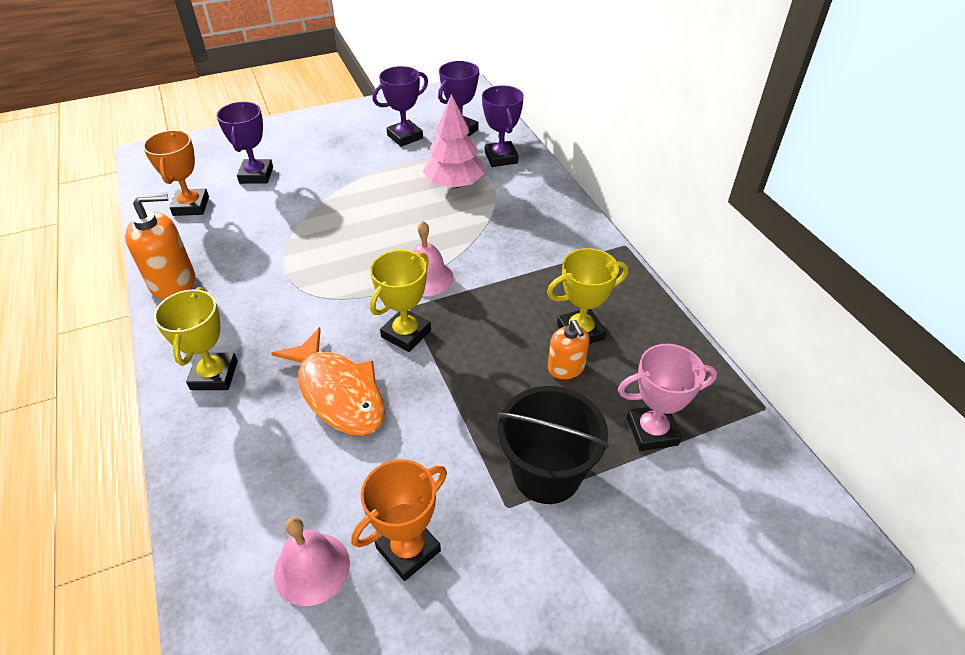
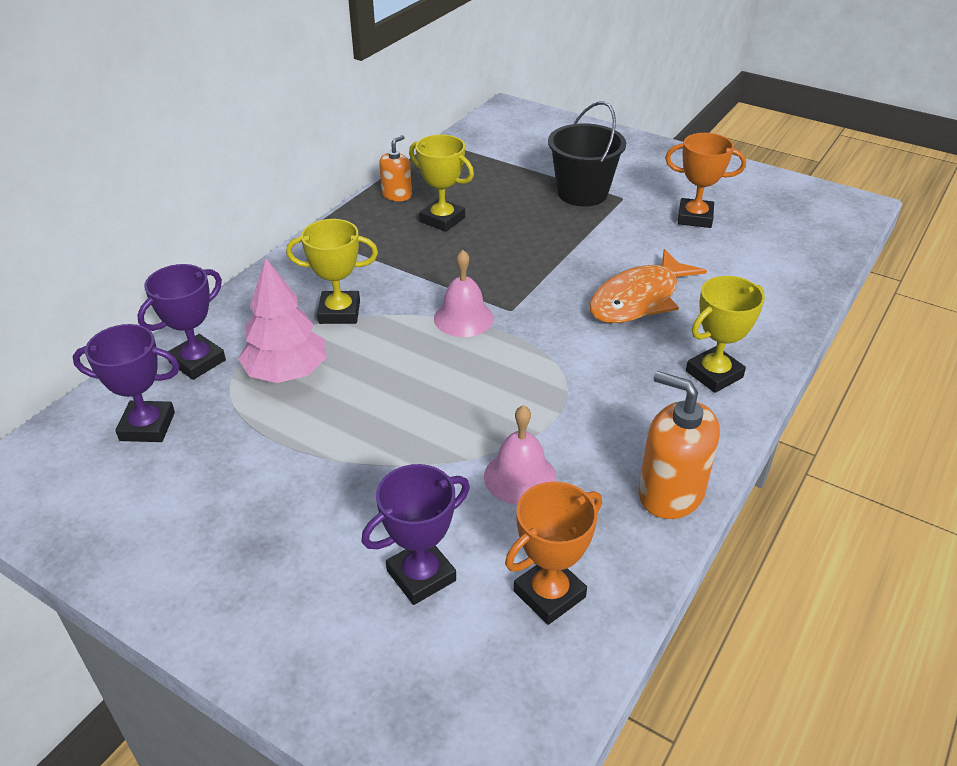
camera: 125 degrees left, 5 degrees down
(312, 568) = (754, 243): pink bell -> pink bell (520, 477)
(338, 393) = (638, 299): orange fish -> orange fish turned 150 degrees counterclockwise
(405, 137) = (199, 474): purple trophy -> none
(406, 334) = (542, 297): yellow trophy -> yellow trophy (339, 312)
(566, 368) = (487, 214): orange soap dispenser -> orange soap dispenser (397, 195)
(652, 431) = (503, 170): pink trophy -> none

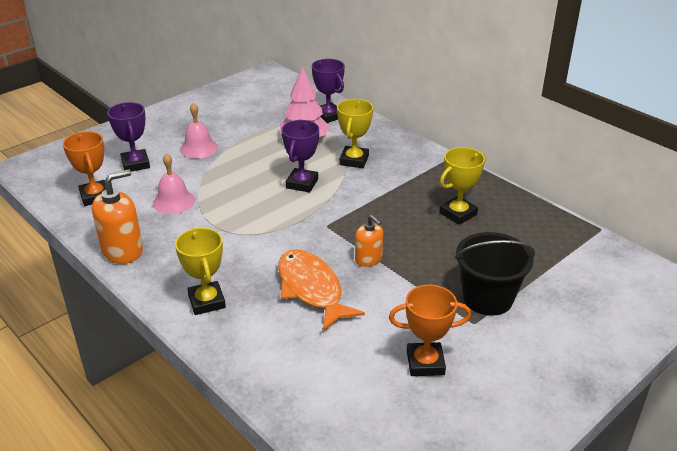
camera: 105 degrees right, 5 degrees down
(147, 426) = (283, 103): purple trophy -> purple trophy (302, 183)
(397, 195) = (502, 197): orange soap dispenser -> orange soap dispenser (368, 259)
(463, 318) = (326, 204): pink bell -> pink bell (199, 148)
(695, 217) = (425, 363): orange trophy -> orange trophy turned 60 degrees clockwise

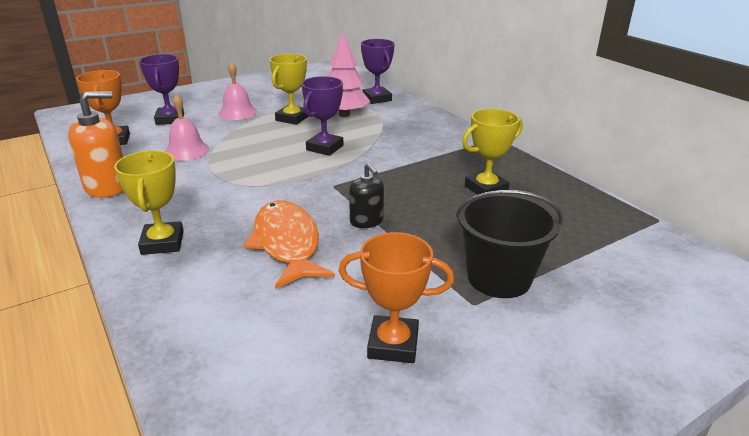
camera: 10 degrees right, 5 degrees down
(354, 160) = (388, 134): yellow trophy -> yellow trophy (292, 118)
(368, 259) = (366, 221): orange soap dispenser -> black soap dispenser

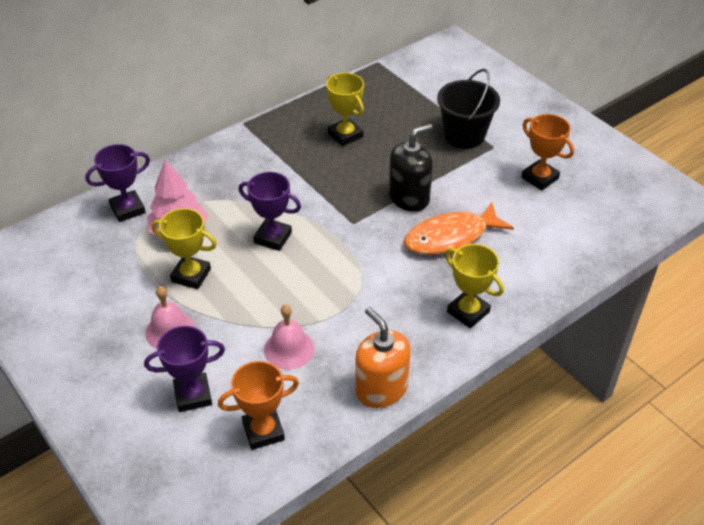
camera: 95 degrees left, 15 degrees up
(162, 243) = (468, 312): yellow trophy -> yellow trophy turned 60 degrees clockwise
(366, 221) = (409, 198): black soap dispenser -> black soap dispenser, size x1.65
(393, 344) = (539, 178): orange trophy -> orange trophy turned 45 degrees counterclockwise

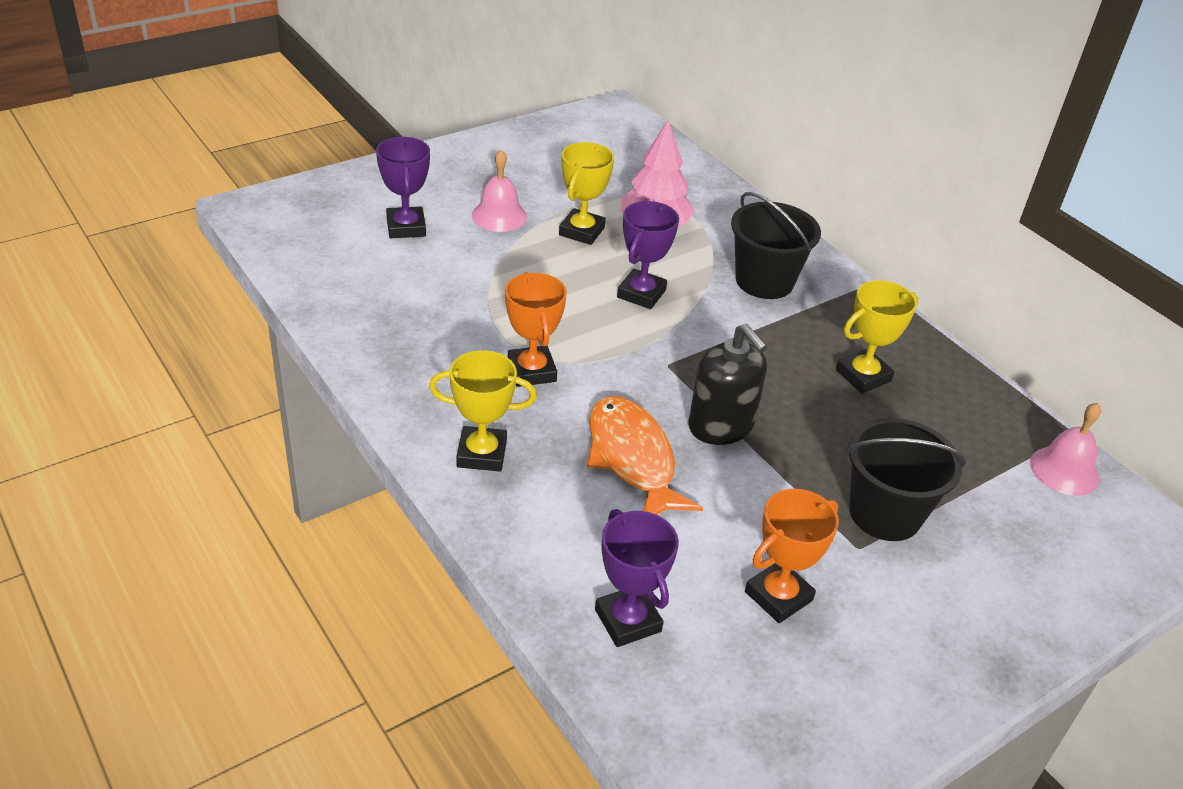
camera: 90 degrees right, 5 degrees down
(127, 209) = (695, 192): purple trophy -> purple trophy (628, 620)
(248, 174) = (764, 281): none -> black bucket
(263, 431) = (343, 269): orange trophy -> orange trophy (531, 371)
(289, 349) = (453, 294): pink bell -> pink bell (1064, 470)
(381, 389) = (373, 358): orange soap dispenser -> none
(468, 312) = (482, 454): yellow trophy -> yellow trophy turned 45 degrees clockwise

